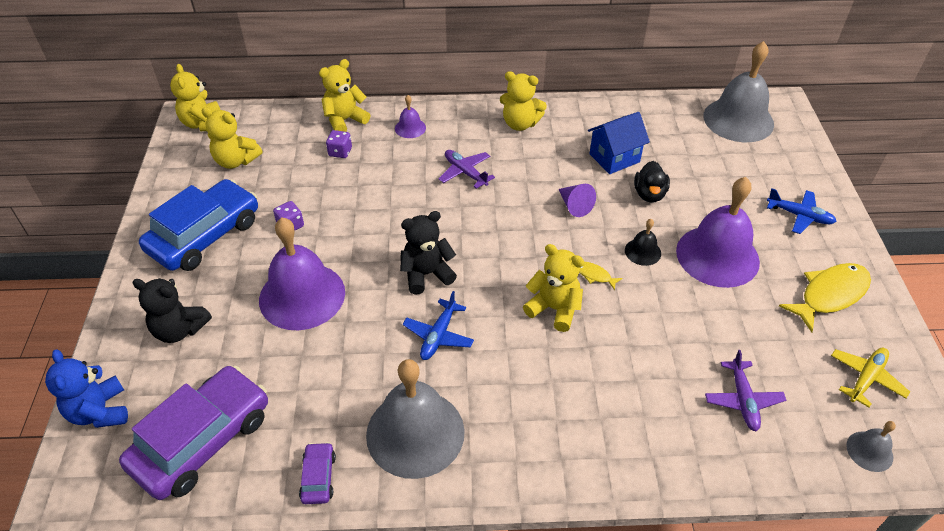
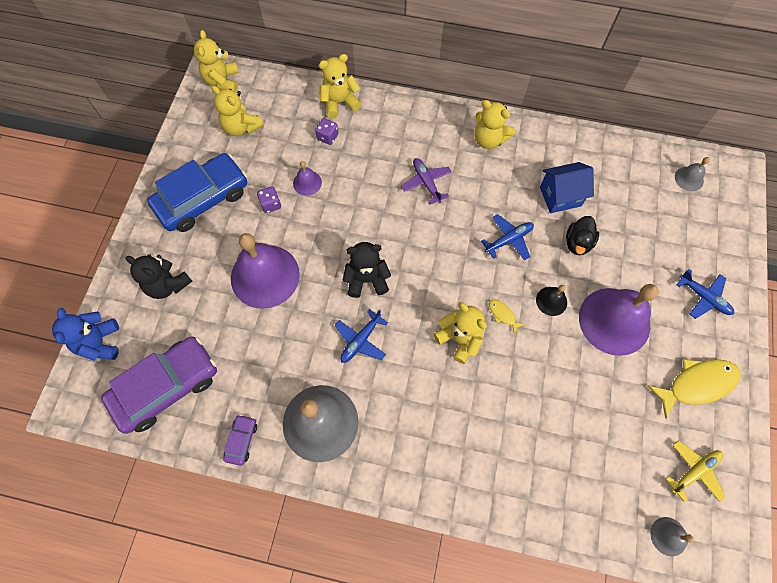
camera: 15 degrees right, 20 degrees up
(410, 128) = (392, 123): purple bell -> purple bell (307, 183)
(574, 206) = (508, 240): purple cone -> blue plane
(738, 120) = (689, 179): grey bell -> grey bell, size x0.45
(743, 400) = (583, 463): purple plane -> none

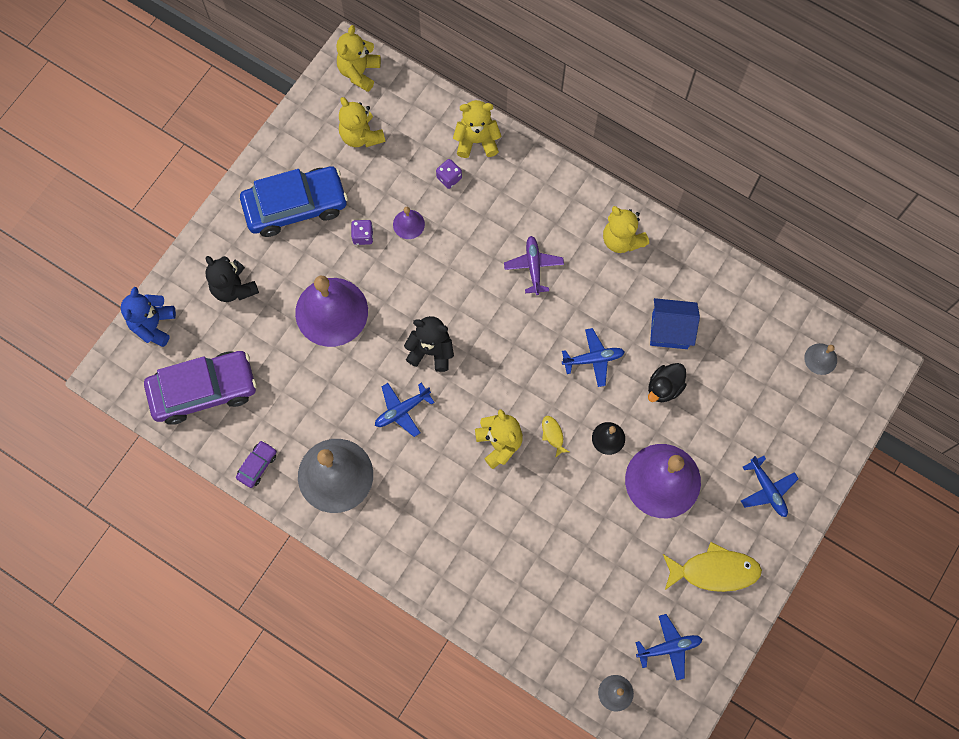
camera: 20 degrees right, 5 degrees up
(694, 471) = (669, 647): yellow plane -> blue plane

